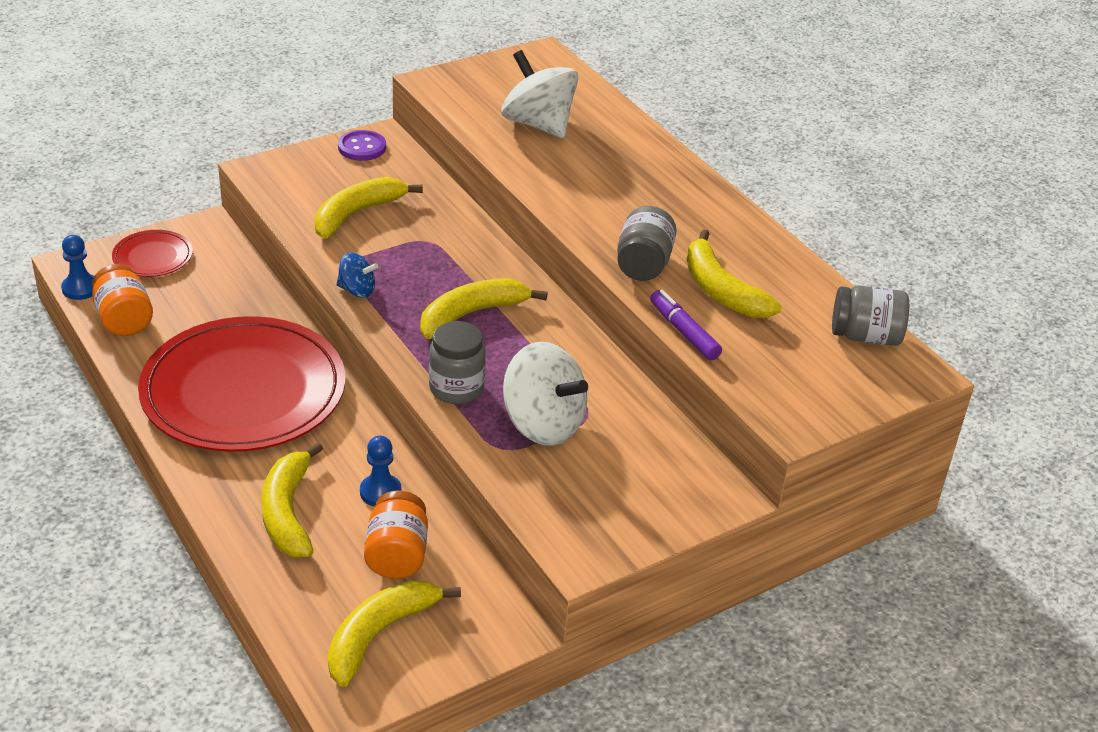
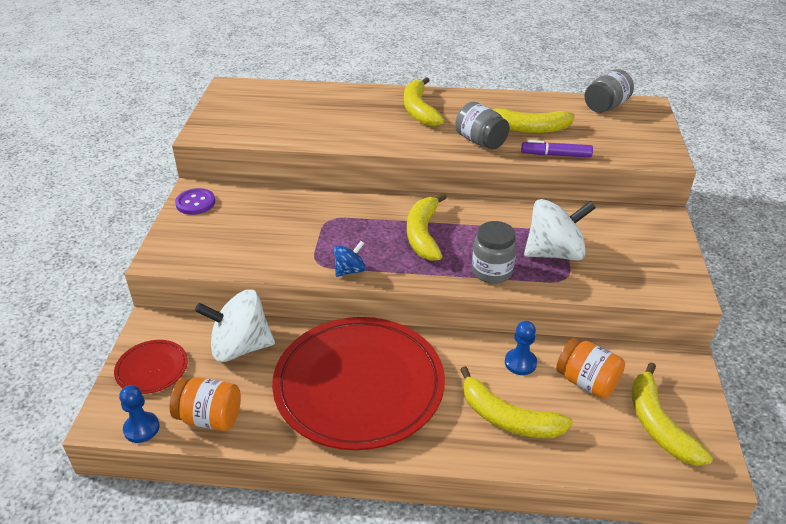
camera: 50 degrees left, 0 degrees up
(357, 214) = (266, 236): yellow banana -> yellow banana (419, 110)
(538, 124) = (300, 117): white spinning top -> white spinning top (240, 347)

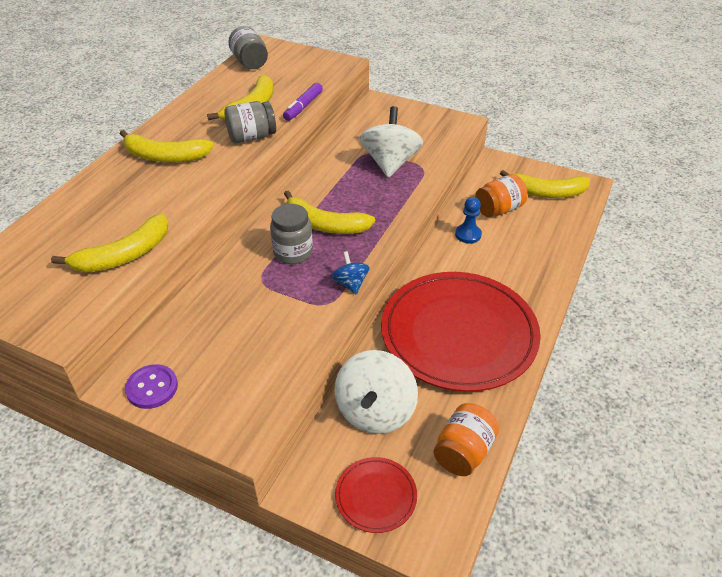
camera: 70 degrees left, 5 degrees up
(141, 428) = (460, 514): blue pawn -> none
(492, 272) = (396, 201): grey jar -> grey jar (293, 252)
(507, 418) = (521, 258): yellow banana -> yellow banana (124, 255)

